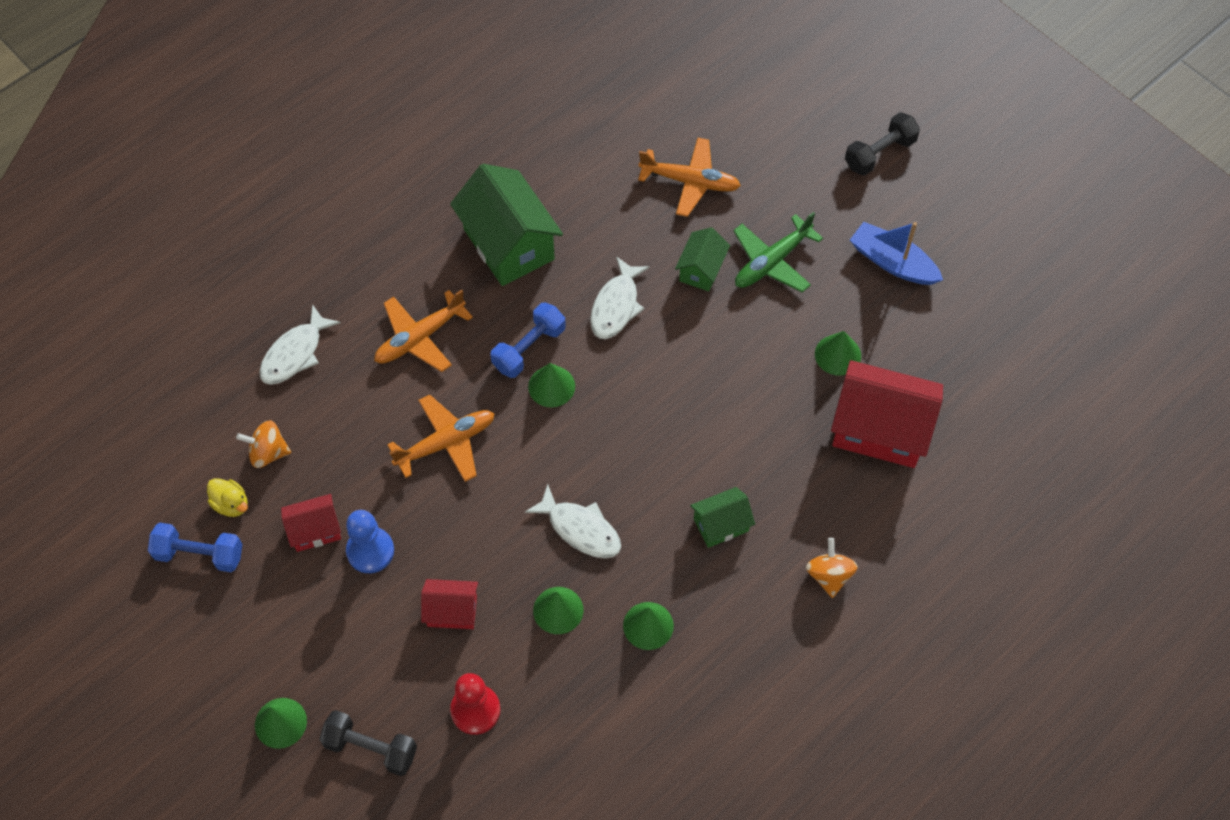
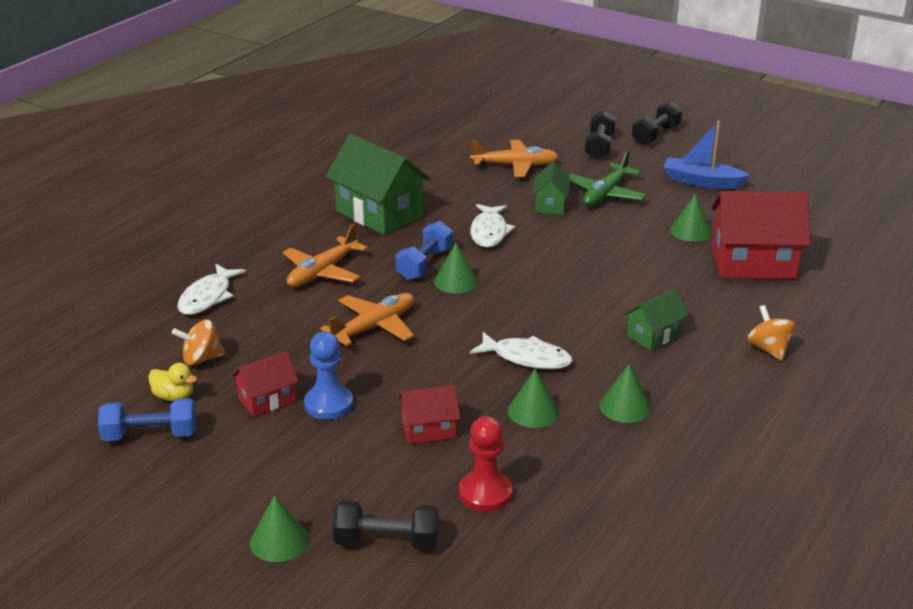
camera: 15 degrees left, 30 degrees down
(802, 164) = (599, 147): none -> black dumbbell

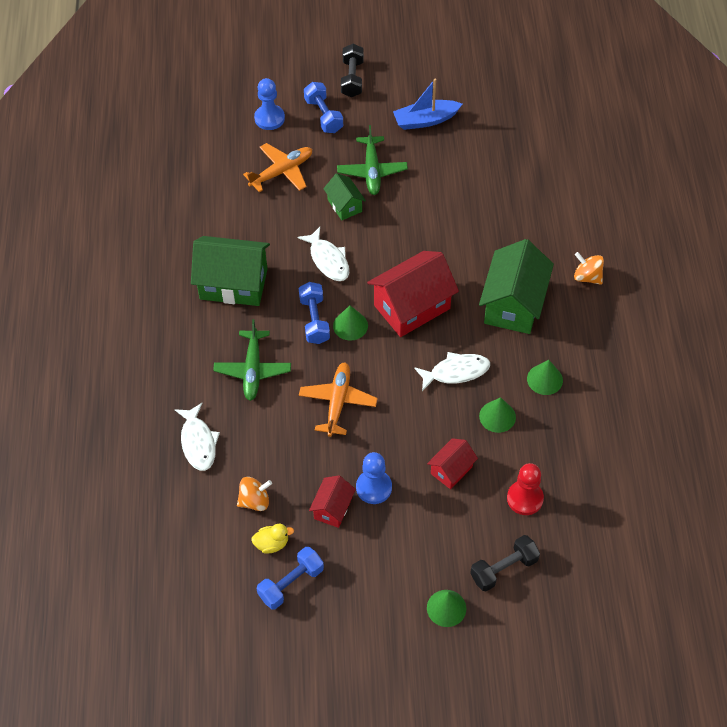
camera: 35 degrees left, 25 degrees up
(201, 359) = (255, 501): orange spinning top -> orange spinning top turned 150 degrees counterclockwise
(322, 272) = (253, 370): orange plane -> green plane
(544, 133) = (269, 118): none -> blue pawn
(599, 147) = (323, 115): black dumbbell -> blue dumbbell
(653, 335) = (513, 304): green house -> green house, size x1.91
(690, 231) = (458, 182): green cone -> none
(753, 263) = (521, 195): red house -> red house (412, 307)

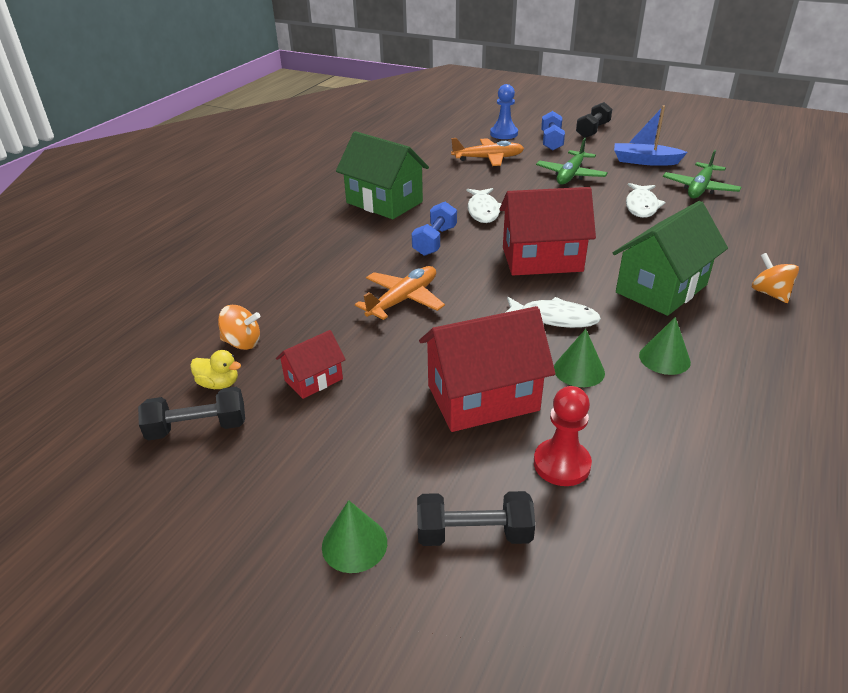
camera: 30 degrees right, 20 degrees down
(198, 442) = (241, 283): white fish -> white fish (641, 206)
(253, 370) = (344, 254): green plane -> green plane (699, 188)
(291, 583) = (198, 428): blue dumbbell -> black dumbbell
(344, 205) = (528, 186): green house -> none
(350, 325) = (467, 254): green cone -> none
(374, 487) = (376, 379): blue pawn -> none
(451, 470) = (483, 398): red house -> red house, size x1.91

